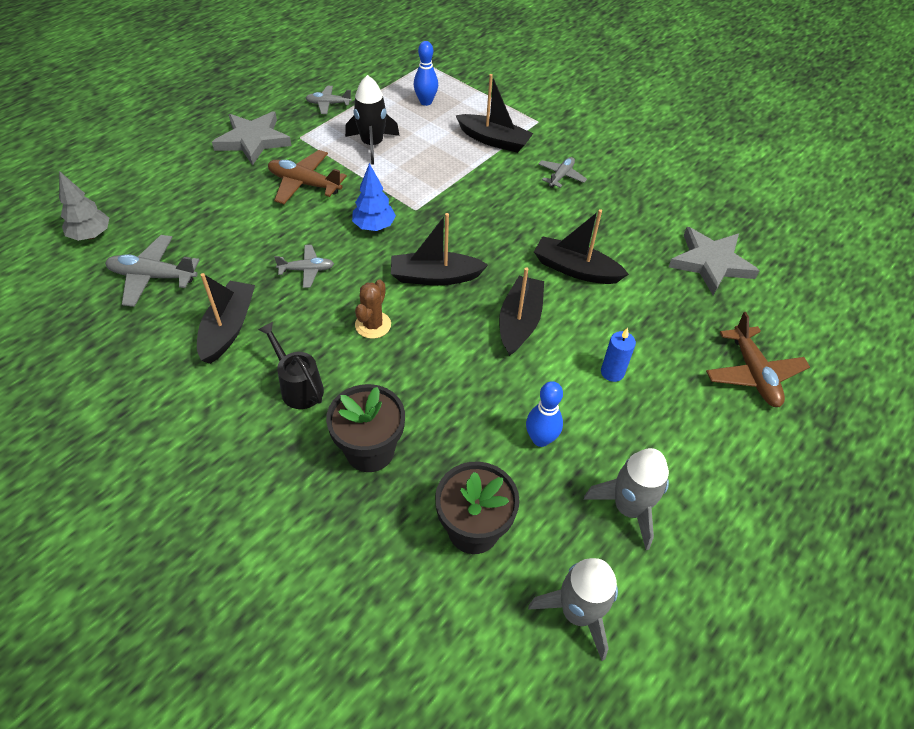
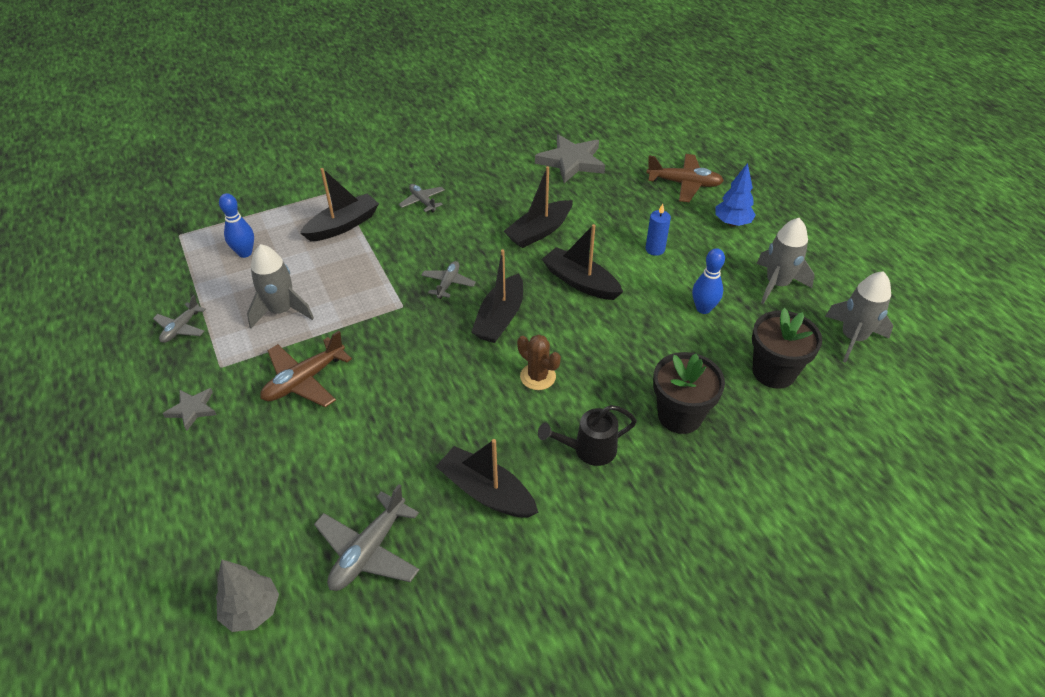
camera: 65 degrees left, 5 degrees down
(253, 140) = (192, 409): grey star -> grey star, size x0.53
(307, 270) = (438, 408): grey plane -> grey plane (448, 283)
(372, 145) = (281, 311): black rocket -> grey rocket
(374, 226) = (407, 342): blue tree -> blue tree (732, 223)

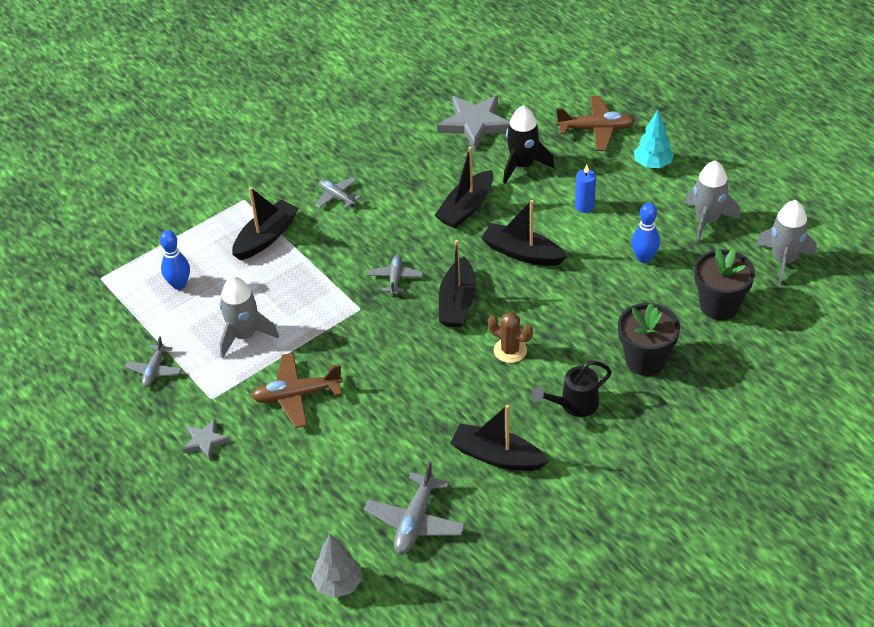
camera: 10 degrees left, 0 degrees up
(304, 380) = (297, 395): brown plane -> brown plane turned 45 degrees clockwise
(605, 203) = (523, 165): none -> black rocket
(732, 223) = (652, 164): blue tree -> turquoise tree

